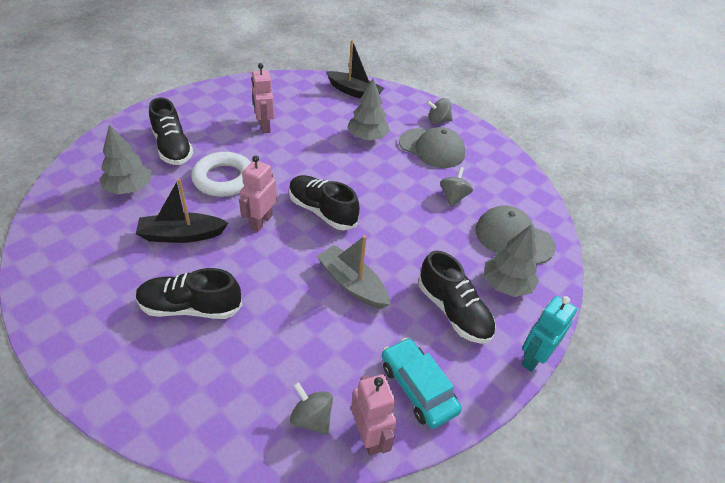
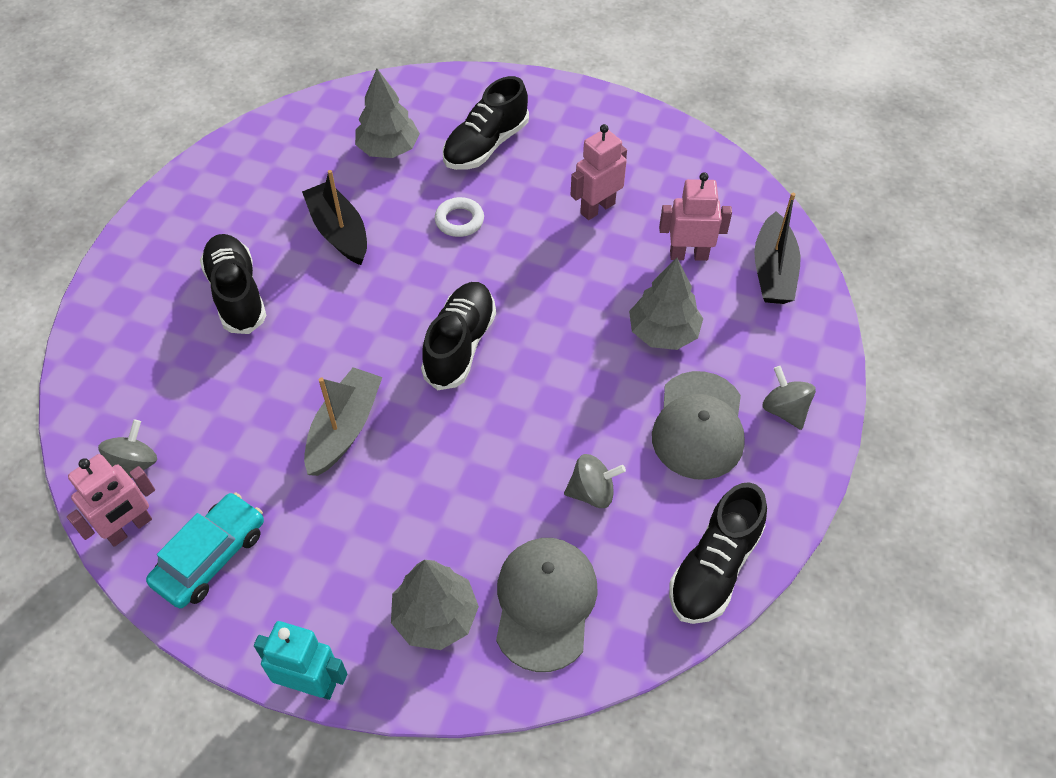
camera: 70 degrees right, 10 degrees up
(224, 179) = (459, 220): white ring -> white ring, size x0.56
(260, 222) = (402, 292): pink robot -> pink robot (688, 255)
(453, 311) = (350, 561): black shoe -> black shoe (714, 568)

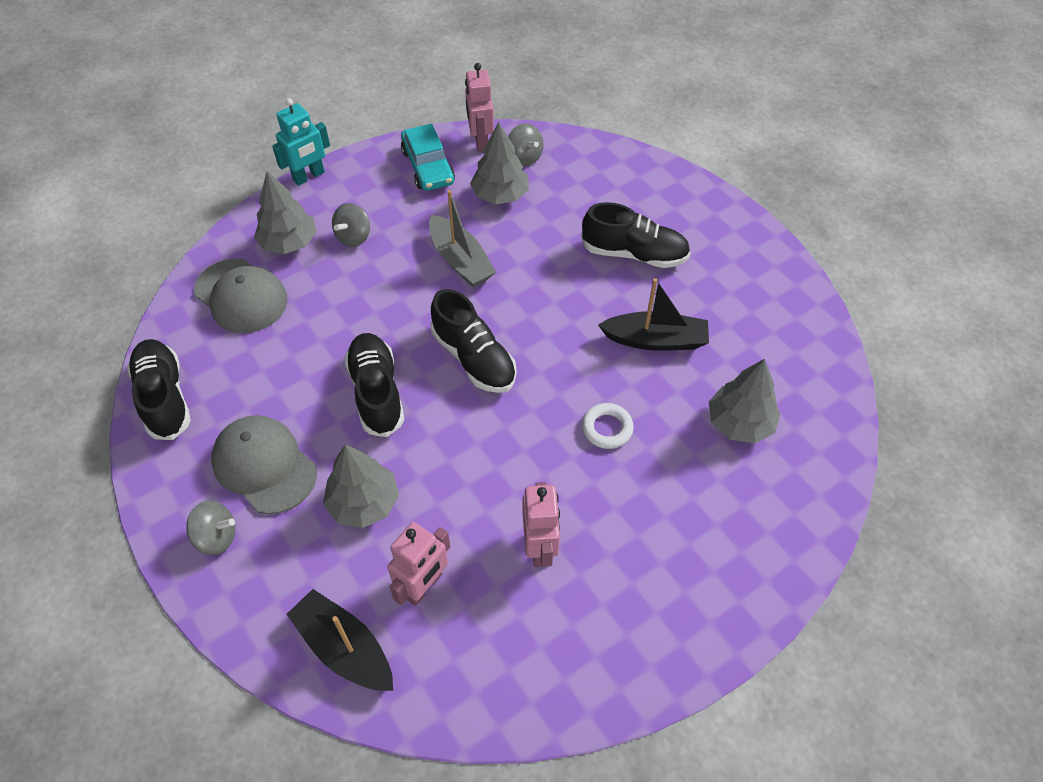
camera: 125 degrees right, 0 degrees up
(218, 452) = (500, 195): none -> grey tree
(486, 145) = (693, 504): black shoe -> black shoe (376, 392)
(592, 492) = (283, 365): grey spinning top -> grey spinning top (354, 237)

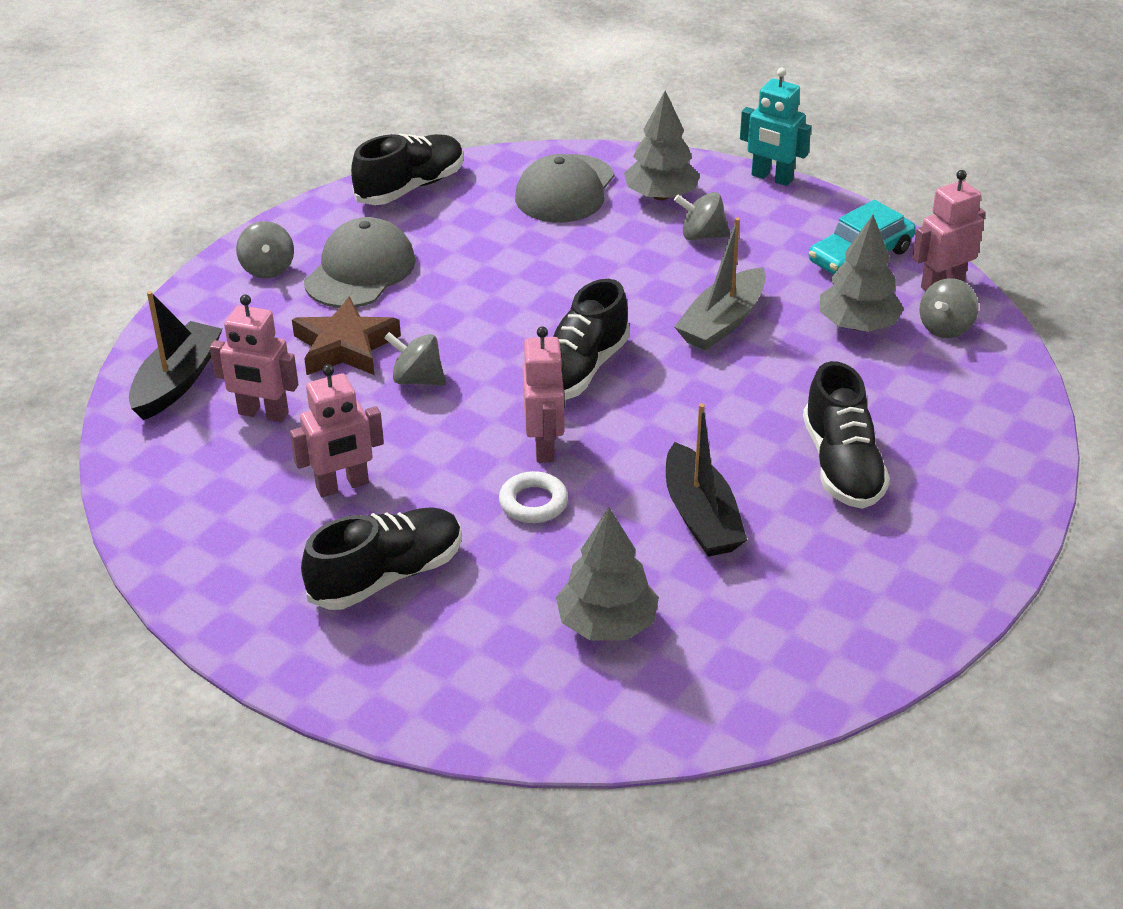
camera: 70 degrees right, 15 degrees down
(364, 503) = (345, 346): grey tree -> brown star
(376, 392) = (489, 315): black shoe -> black shoe (387, 576)
(433, 462) = (417, 379): none -> grey spinning top
(549, 404) = (545, 446): none -> pink robot

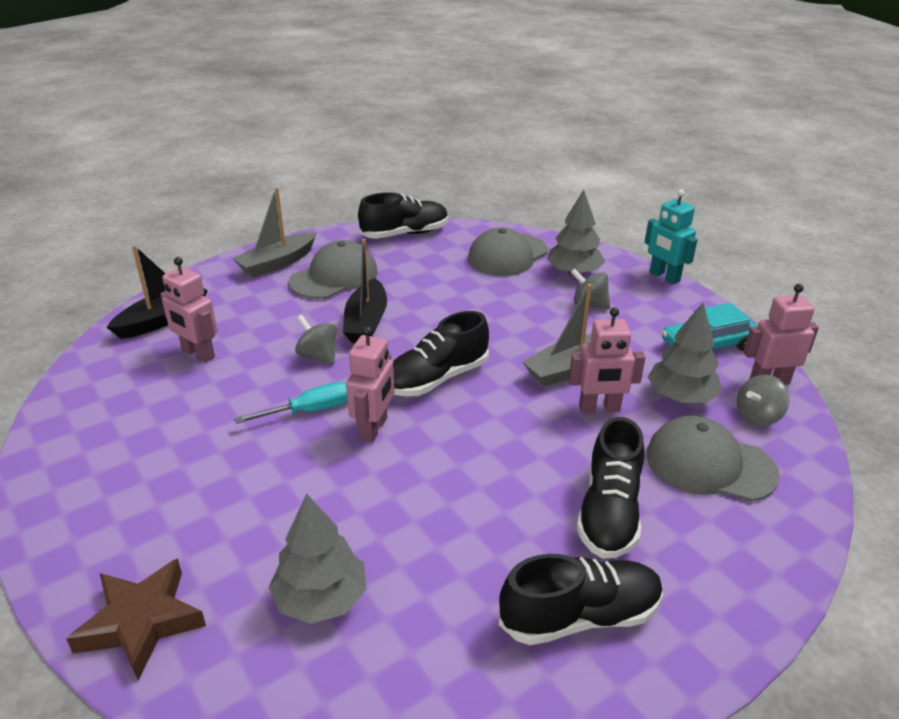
camera: 20 degrees right, 5 degrees down
(268, 269) = (277, 263): grey spinning top -> grey boat
(342, 486) = (208, 419): pink robot -> pink robot (599, 408)
(345, 346) = (287, 322): brown star -> brown star (141, 622)
(387, 576) = (183, 499): black shoe -> black shoe (580, 616)
(456, 445) = (310, 410): none -> turquoise screwdriver
(533, 502) = (334, 471): white ring -> none
(701, 516) = (461, 523): black boat -> black boat (366, 322)
(918, 391) = (710, 464): none -> grey cap

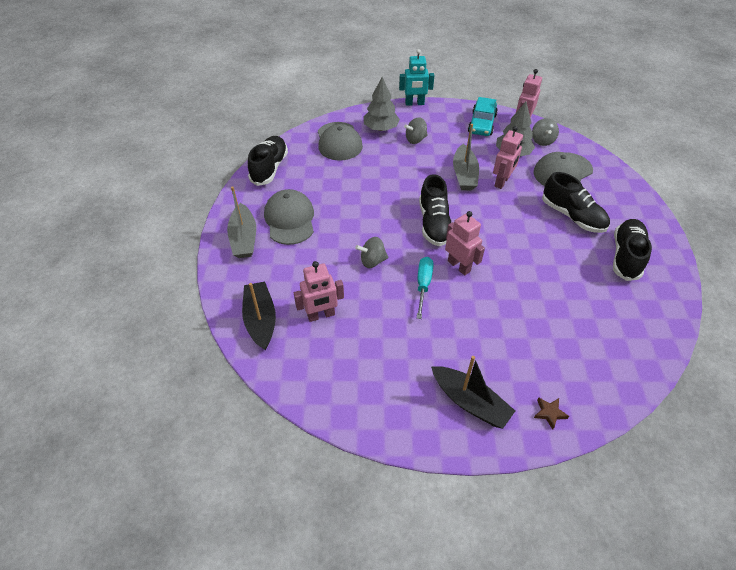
camera: 55 degrees left, 15 degrees up
(141, 622) = (549, 413): brown star -> brown star, size x0.47
(321, 599) = (571, 336): grey tree -> none
(366, 322) = (355, 227): black boat -> black boat (470, 402)

